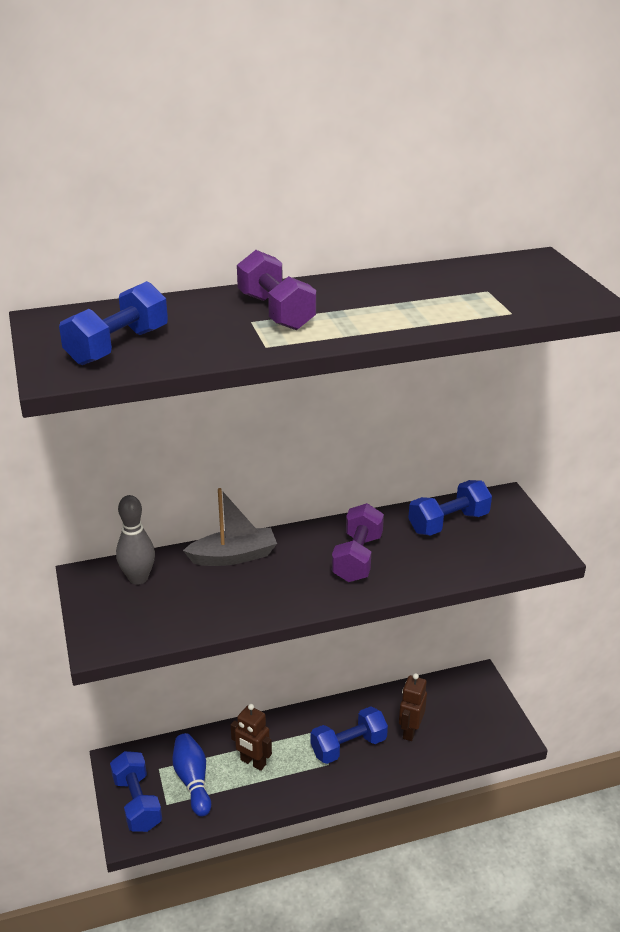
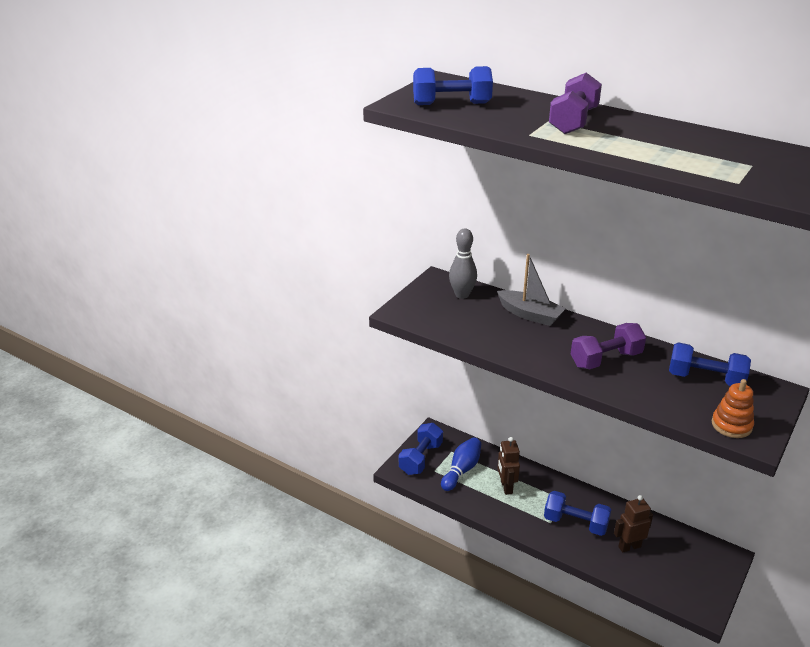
camera: 50 degrees right, 0 degrees up
(518, 552) = (731, 425): none -> orange stacking toy

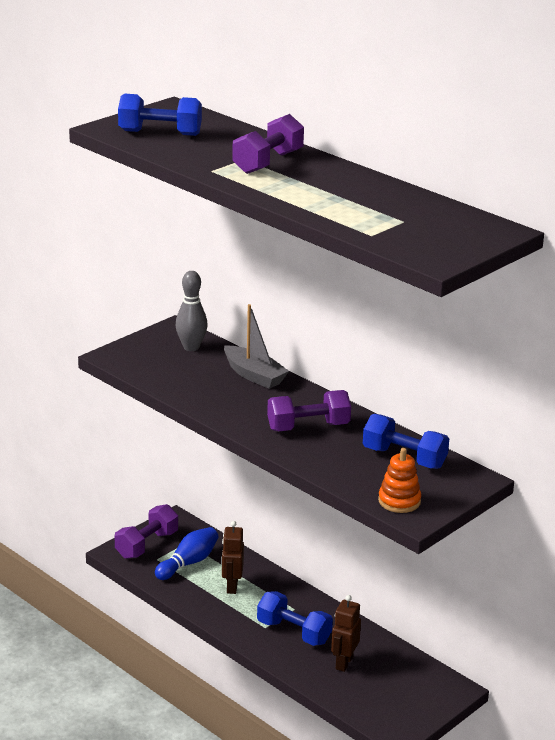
camera: 10 degrees right, 5 degrees down
(421, 458) = (147, 545): blue dumbbell -> purple dumbbell
(629, 546) = (343, 663): brown robot -> brown robot turned 60 degrees counterclockwise

